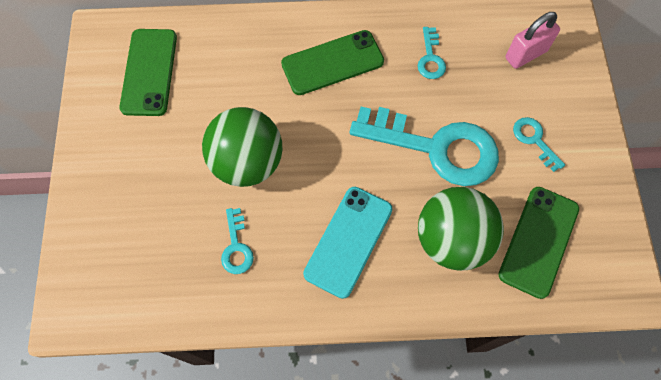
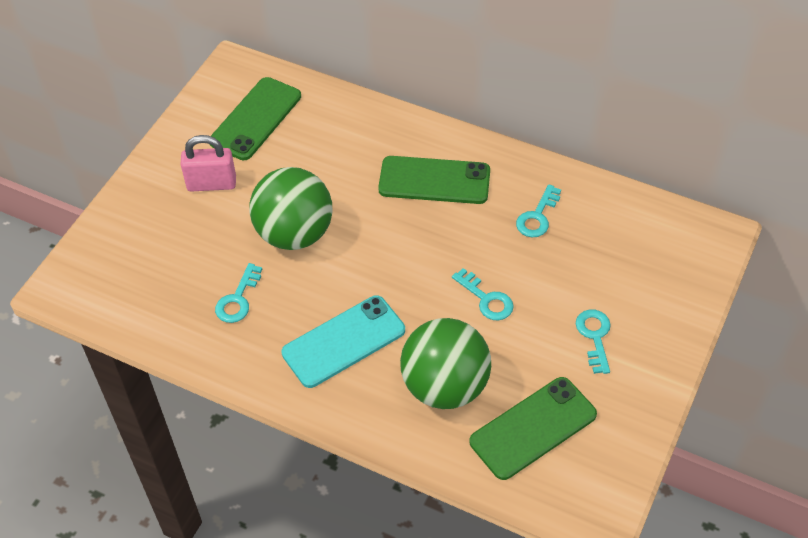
camera: 30 degrees right, 15 degrees down
(436, 148) = (486, 299): turquoise key -> turquoise key, size x0.43
(525, 54) = (642, 254): pink padlock -> pink padlock (211, 184)

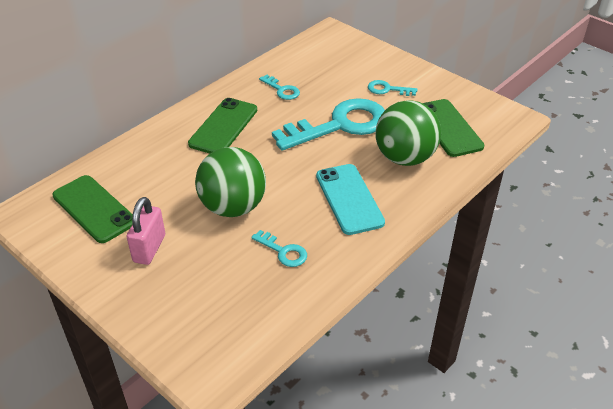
camera: 75 degrees left, 10 degrees down
(486, 299) = (340, 125): turquoise key -> turquoise key, size x2.30

